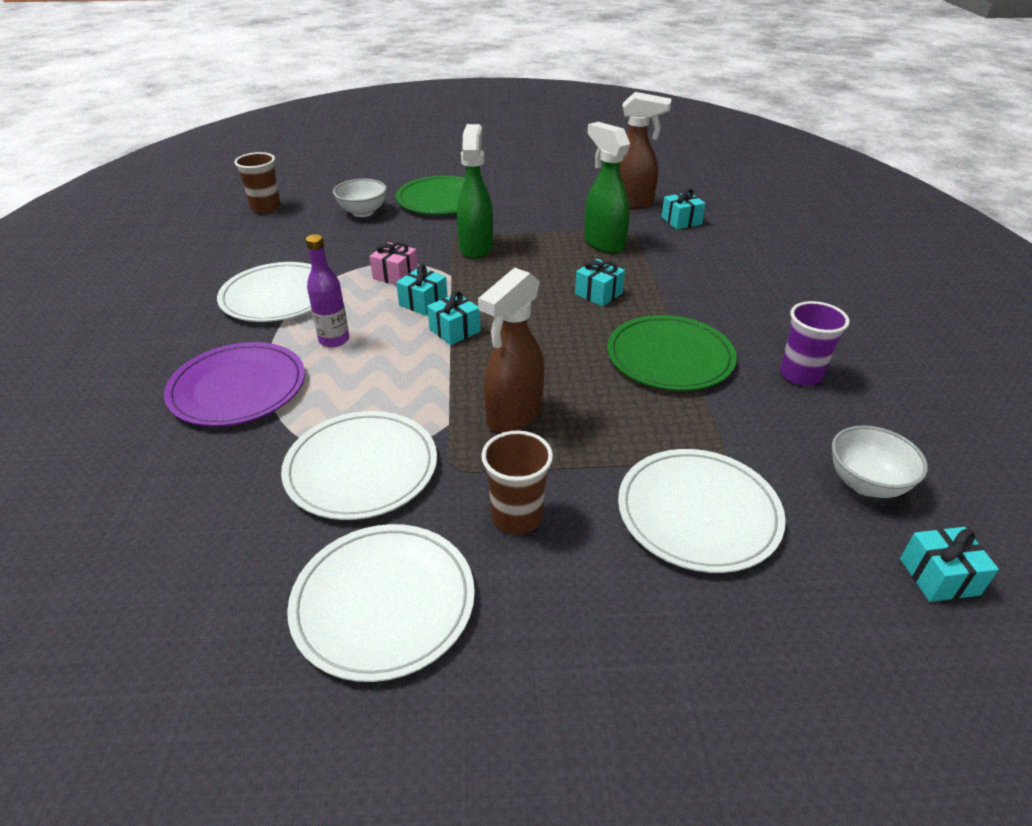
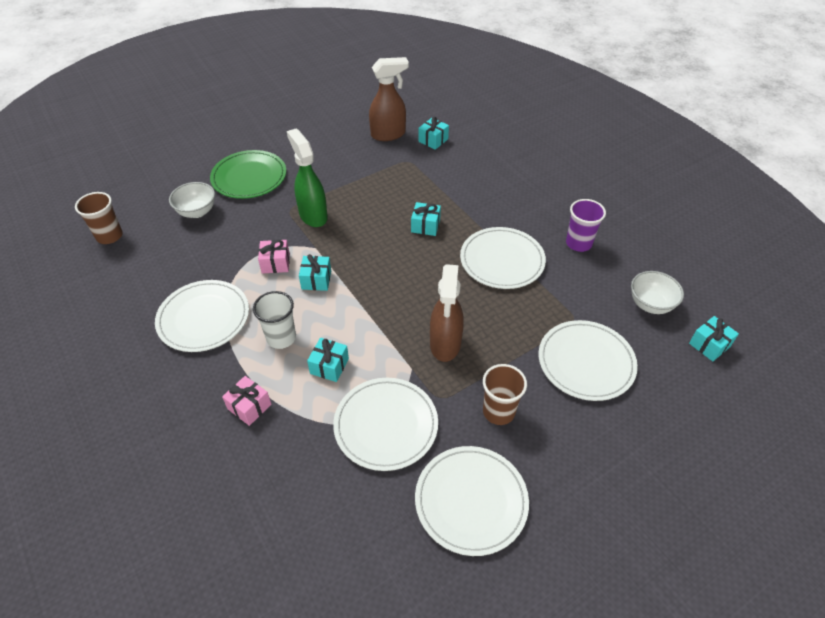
camera: 30 degrees left, 10 degrees up
(238, 388) = (249, 407): purple plate -> pink gift
(334, 340) = (281, 338): purple bottle -> white cup
(455, 330) = (357, 295): turquoise gift -> turquoise gift (329, 366)
(603, 243) = (397, 179): green spray bottle -> none
(669, 357) = (502, 260): green plate -> white plate

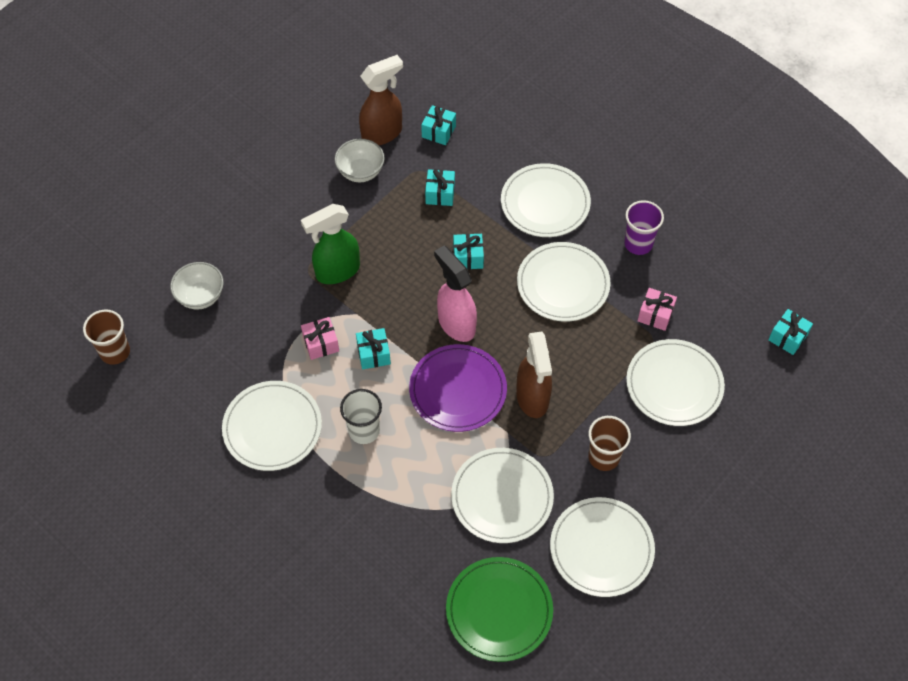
camera: 15 degrees left, 10 degrees up
(249, 177) = (240, 234): green plate -> green plate (499, 610)
(249, 407) = (363, 511): pink gift -> pink gift (655, 315)
(313, 215) = (337, 271): green spray bottle -> green spray bottle turned 75 degrees counterclockwise
(329, 366) = (425, 450): turquoise gift -> turquoise gift (440, 194)
(378, 323) = (458, 390): none -> purple plate
(397, 271) = (456, 324): none -> pink spray bottle
(504, 200) = (545, 203): none -> white plate
(650, 304) = (725, 303): white bowl -> white bowl (360, 172)

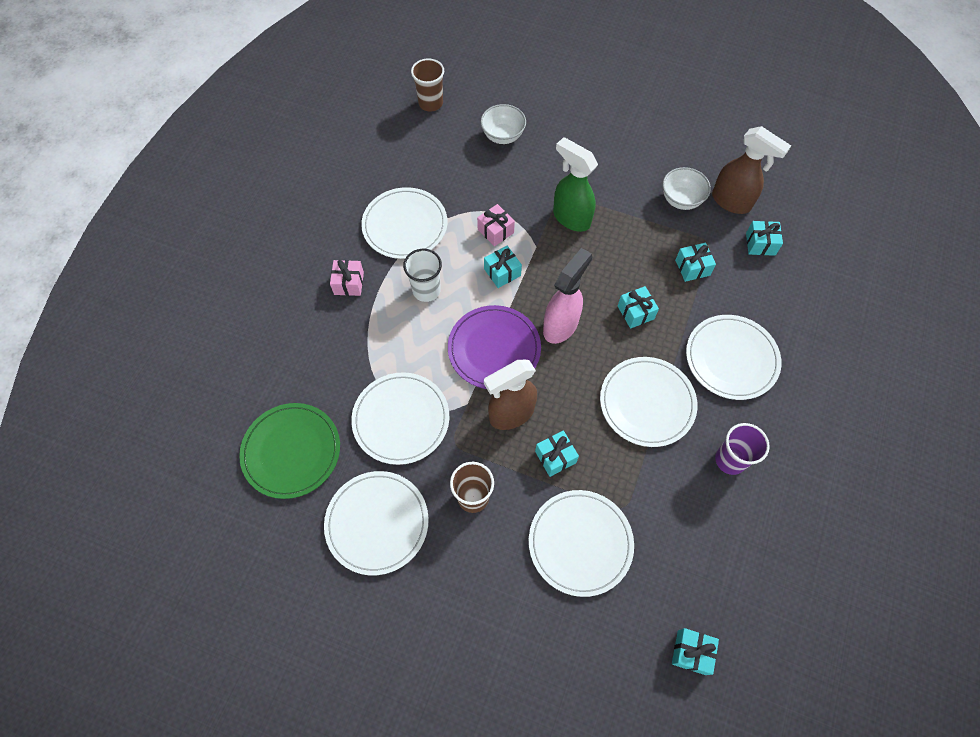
camera: 70 degrees right, 5 degrees up
(588, 376) = (555, 457): none -> turquoise gift
(655, 315) = (653, 501): pink gift -> pink gift (349, 283)

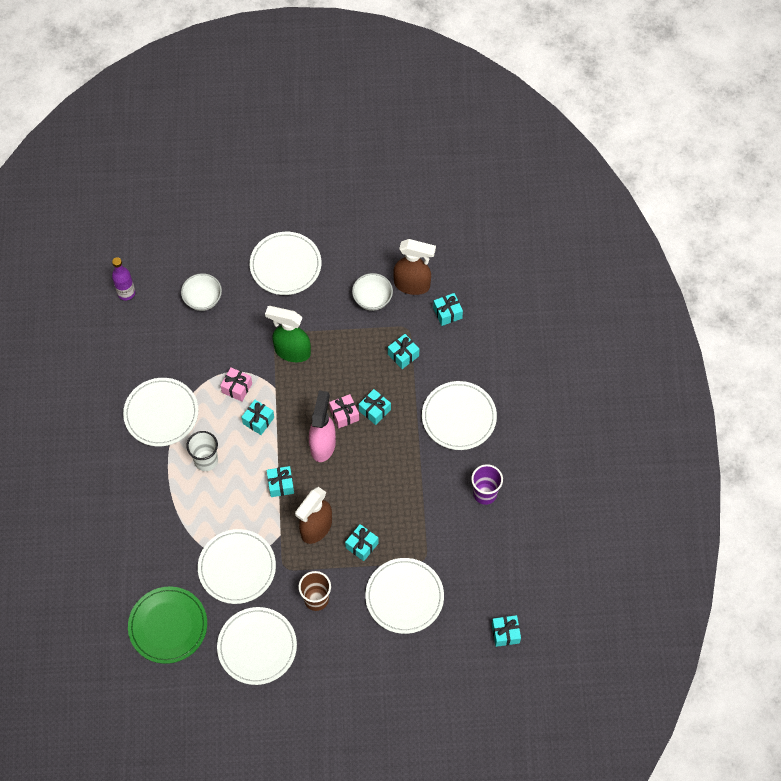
camera: 25 degrees left, 0 degrees up
(349, 283) = (141, 481): pink gift -> pink gift (344, 414)
(430, 103) = (126, 293): brown cup -> purple bottle
(494, 349) = (280, 485): purple plate -> turquoise gift
(647, 403) = (411, 477): white plate -> white plate (285, 265)

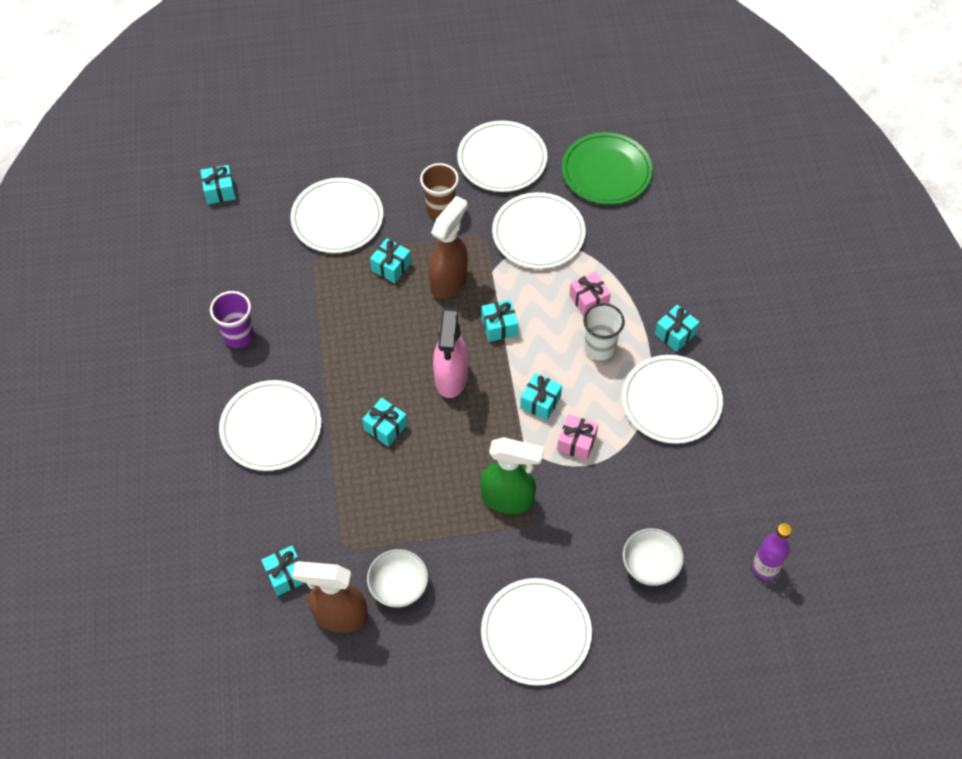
camera: 175 degrees right, 5 degrees down
(344, 414) = (426, 418): pink gift -> pink gift (589, 300)
(403, 355) = (349, 507): turquoise gift -> turquoise gift (675, 334)

